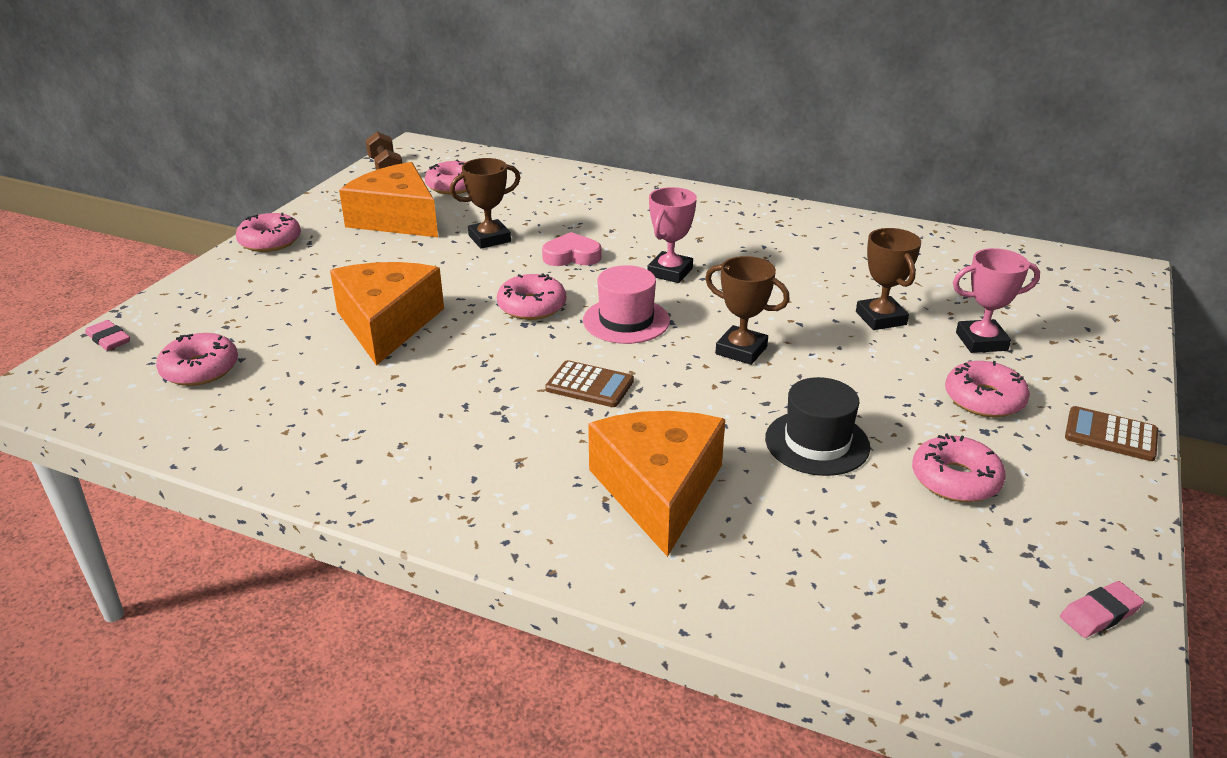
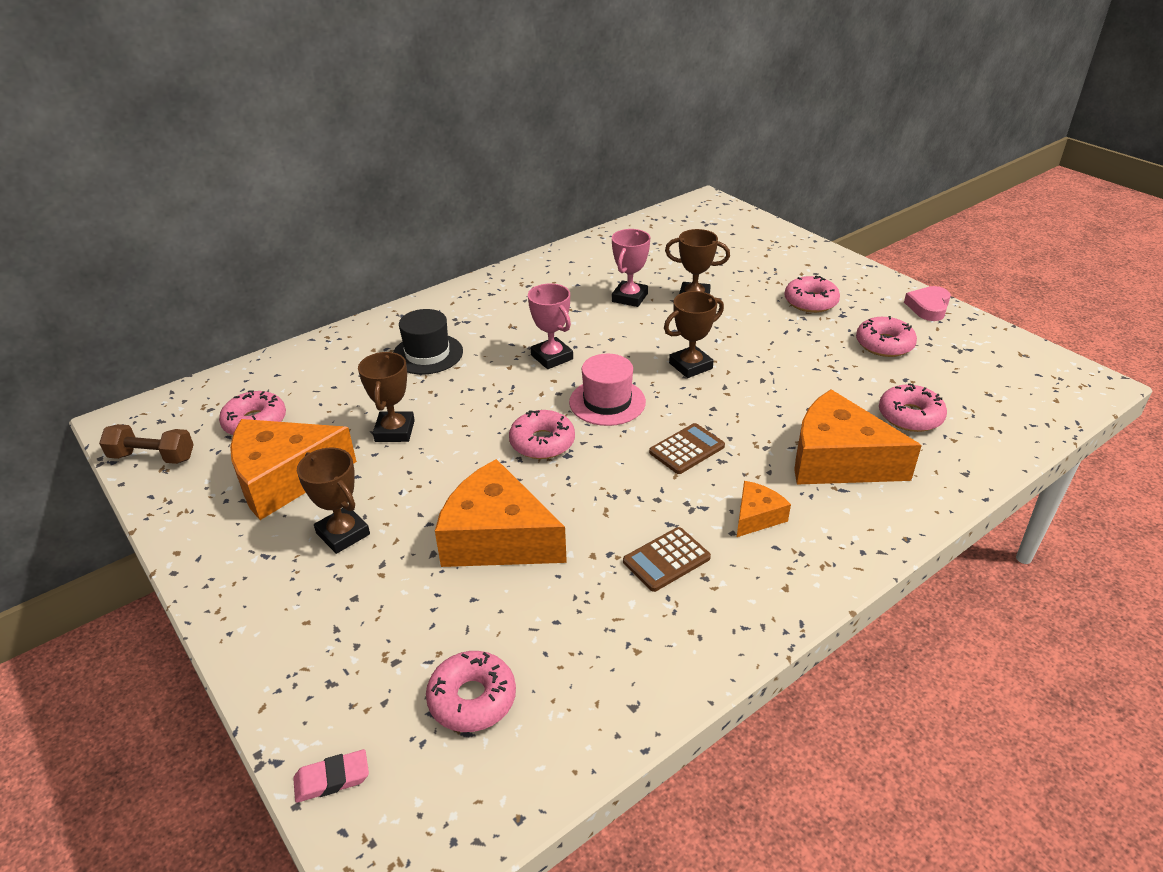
camera: 60 degrees left, 5 degrees up
(270, 241) = (227, 587): pink donut -> pink donut (910, 416)
(350, 261) = (343, 534): none -> brown trophy
(513, 455) = (756, 517): none -> orange cheese
(571, 256) = (476, 395): pink heart -> pink heart (928, 307)
(817, 443) = (820, 377): black hat -> black hat (427, 354)
(981, 341) = (748, 276): pink trophy -> pink trophy (629, 298)
(1100, 614) = (1015, 350): pink eraser -> none
(1110, 435) = (869, 280): brown calculator -> brown calculator (666, 560)

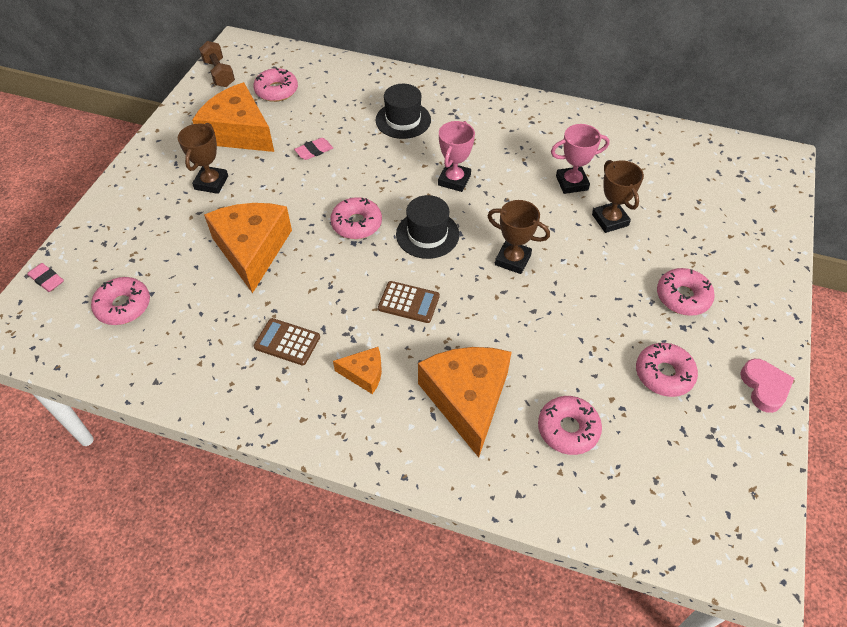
camera: 55 degrees right, 15 degrees up
(394, 431) = (314, 151): brown trophy -> pink eraser
(607, 402) = (427, 234): pink hat -> black hat
(928, 307) = (764, 387): pink heart -> pink heart turned 90 degrees clockwise

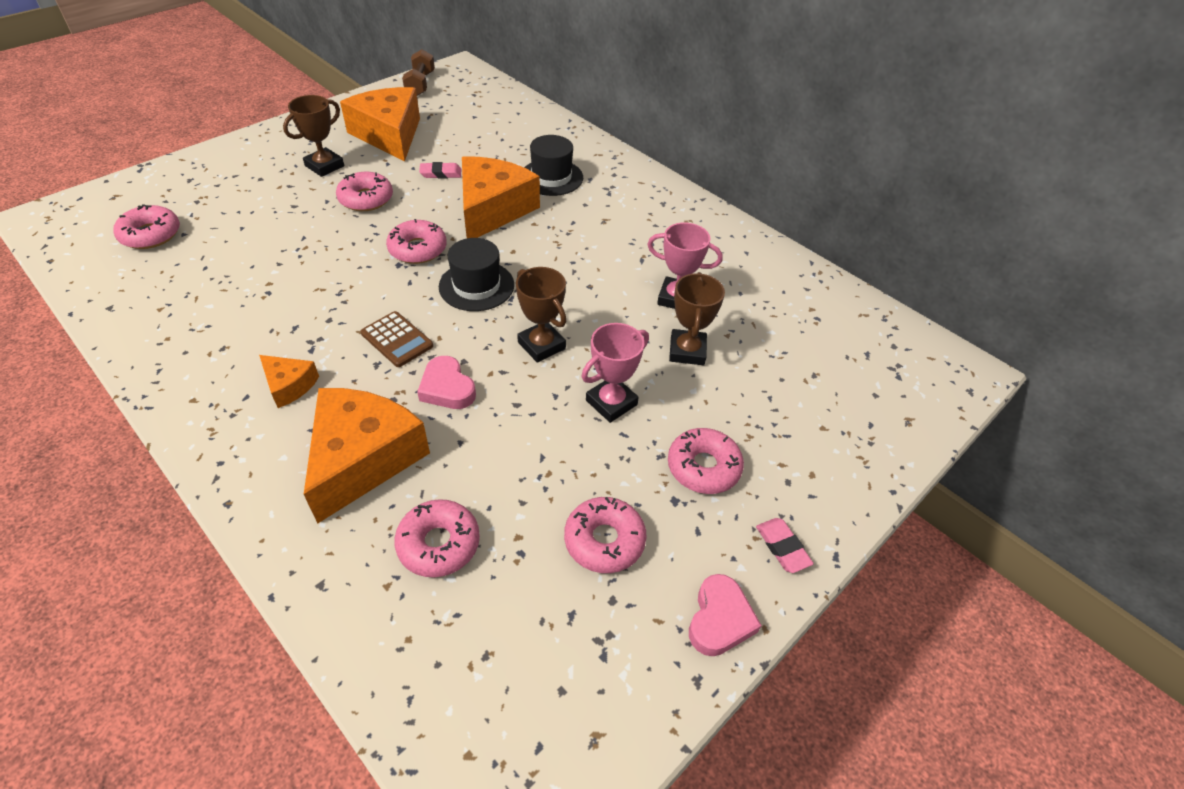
camera: 25 degrees right, 5 degrees down
(47, 279) = (117, 189): pink eraser -> pink eraser (782, 547)
(252, 250) = (302, 233): orange cheese -> orange cheese (492, 210)
(276, 91) = (456, 113): pink donut -> pink donut (366, 199)
(287, 342) = (250, 325): brown calculator -> none
(454, 180) = (551, 248): pink trophy -> pink trophy (611, 402)
(477, 321) = (447, 388): none -> pink heart

